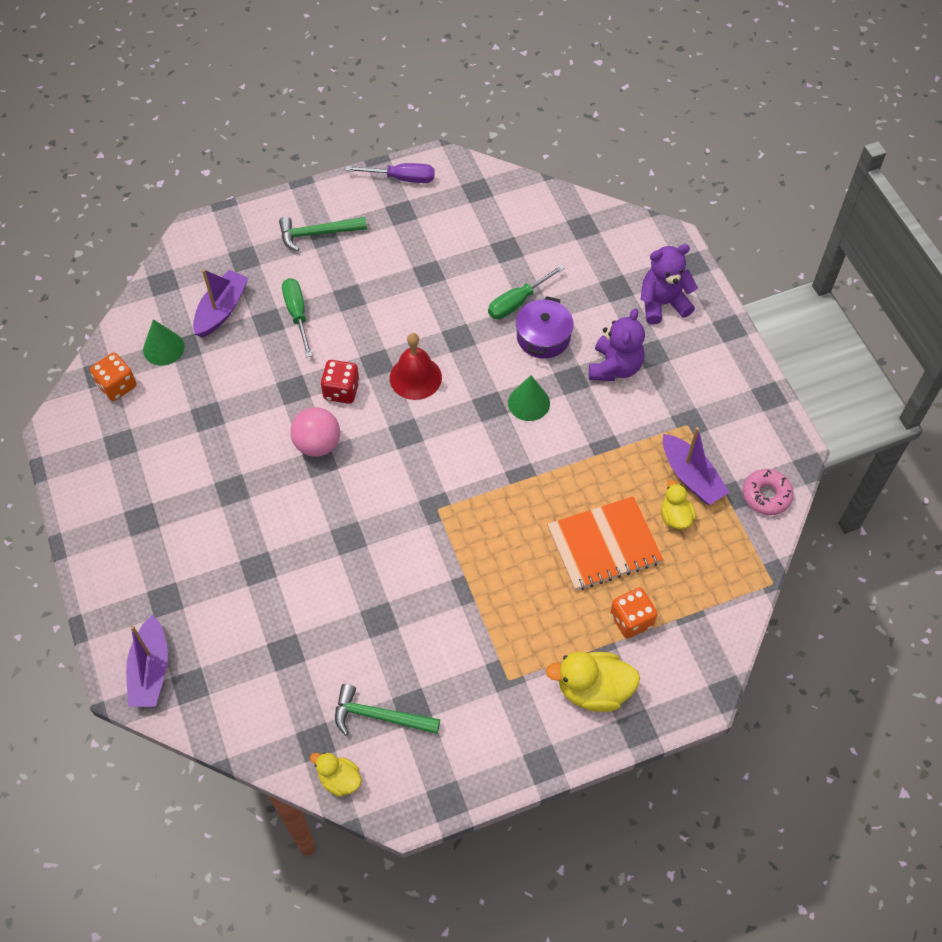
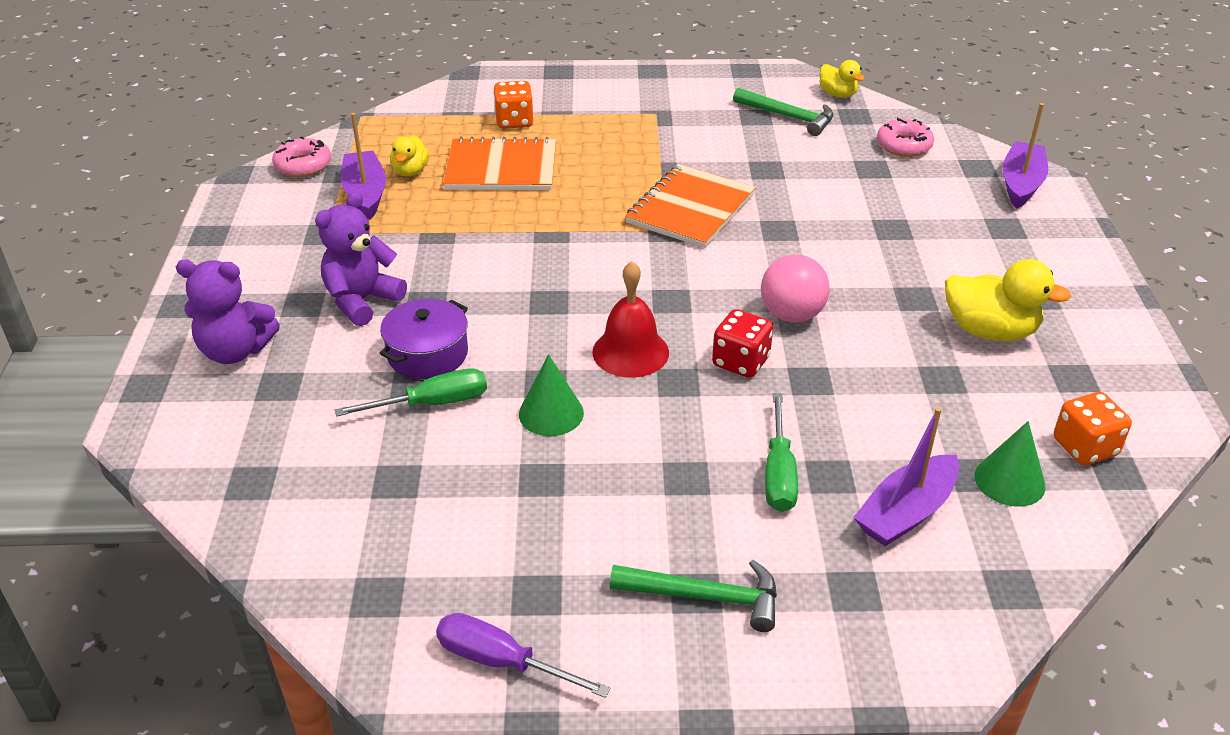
camera: 160 degrees left, 20 degrees down
(261, 700) = (904, 145): none -> pink donut
(426, 541) = (690, 209): none -> orange notebook
(529, 403) = (497, 293): green cone -> green cone (551, 413)
(593, 690) = (581, 94): yellow duck -> yellow duck (990, 331)

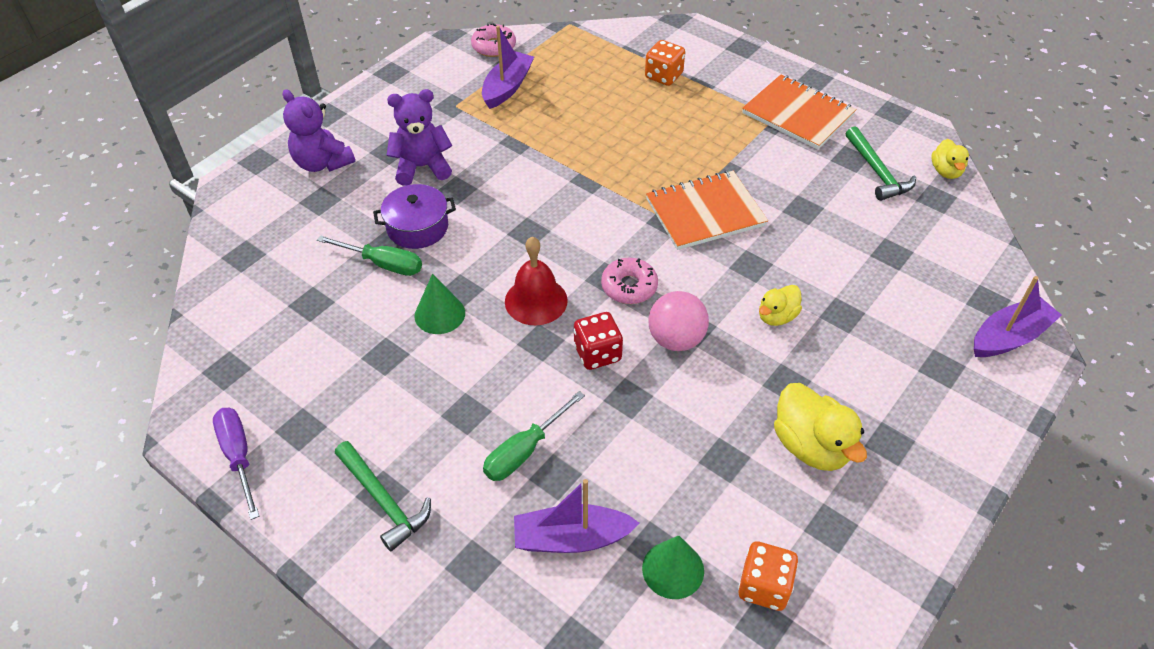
camera: 40 degrees right, 10 degrees up
(410, 171) = (552, 84): yellow duck -> yellow duck (776, 316)
(501, 168) = (612, 111): orange notebook -> orange notebook (798, 114)
(904, 145) = (945, 247): pink donut -> pink donut (629, 287)

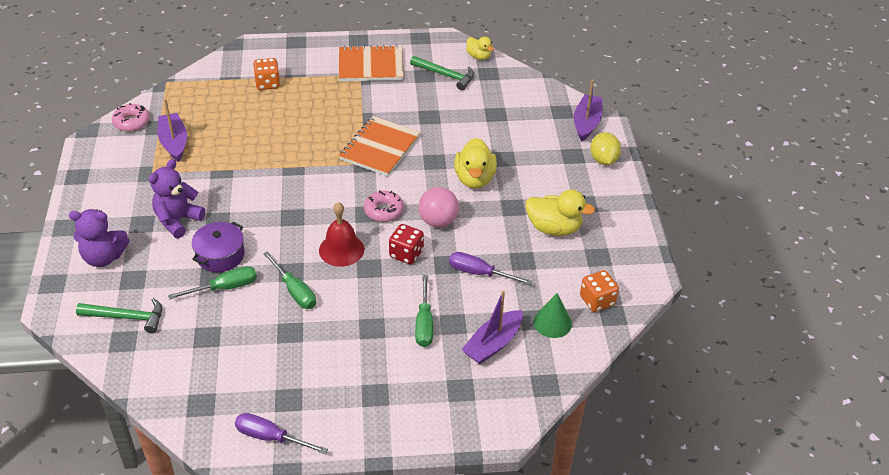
camera: 45 degrees left, 5 degrees down
(383, 501) = (380, 397): green hammer -> green hammer (127, 317)
(439, 314) = (294, 291): green cone -> green screwdriver
(654, 437) = (479, 273): none -> purple screwdriver
(776, 316) = (474, 179): yellow duck -> yellow duck, size x1.68
(981, 401) = (603, 160): none -> yellow lemon

